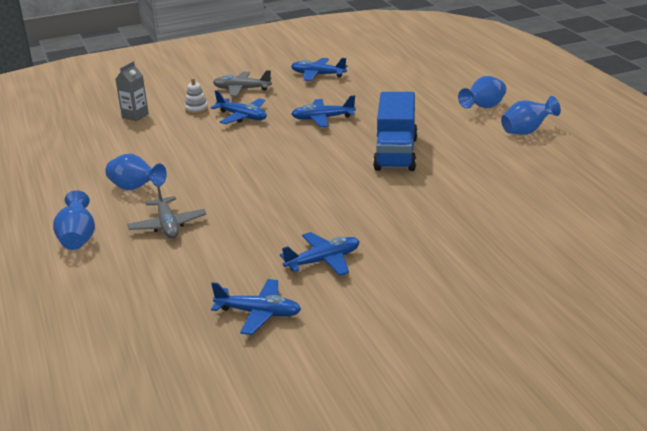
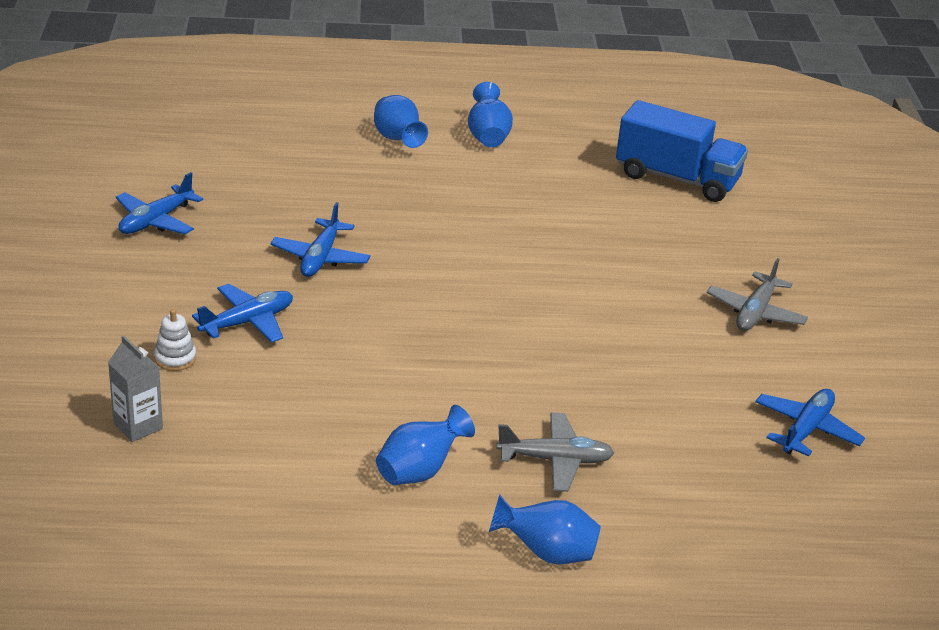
camera: 75 degrees left, 5 degrees up
(242, 89) = (138, 299): grey plane -> grey plane (755, 312)
(323, 261) = (713, 357): blue plane -> none
(396, 153) = (477, 235): blue truck -> blue truck (677, 178)

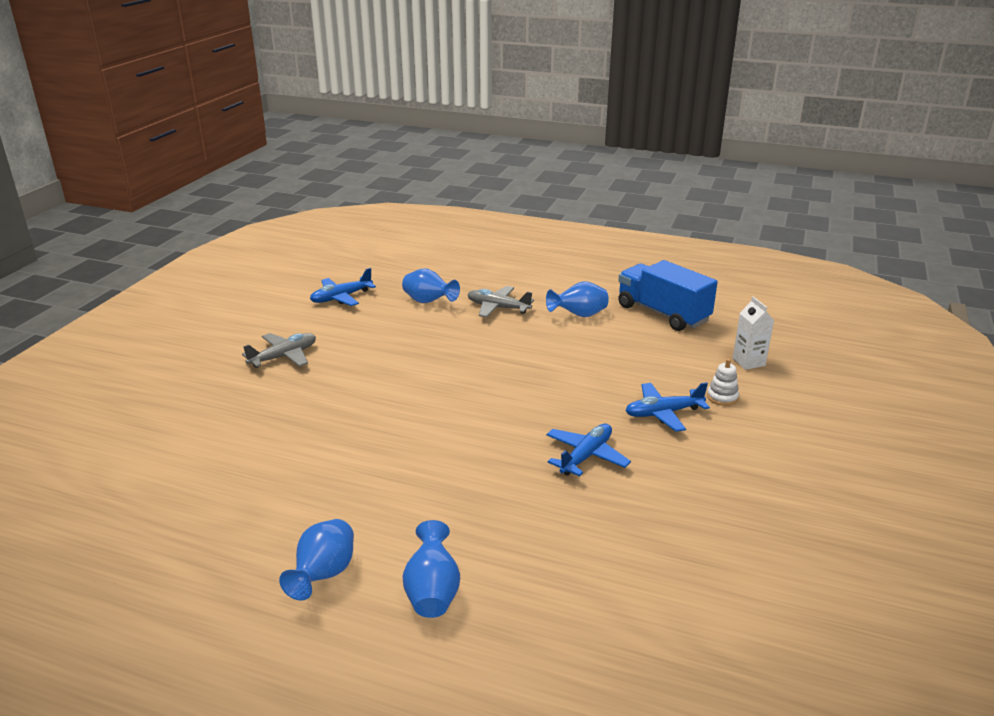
camera: 155 degrees left, 5 degrees down
(138, 426) = (748, 362): grey carton -> white carton
(156, 221) = (737, 526): blue plane -> none
(546, 552) = (533, 278): blue vase -> blue vase (428, 302)
(677, 178) = (190, 477): blue truck -> blue truck (662, 313)

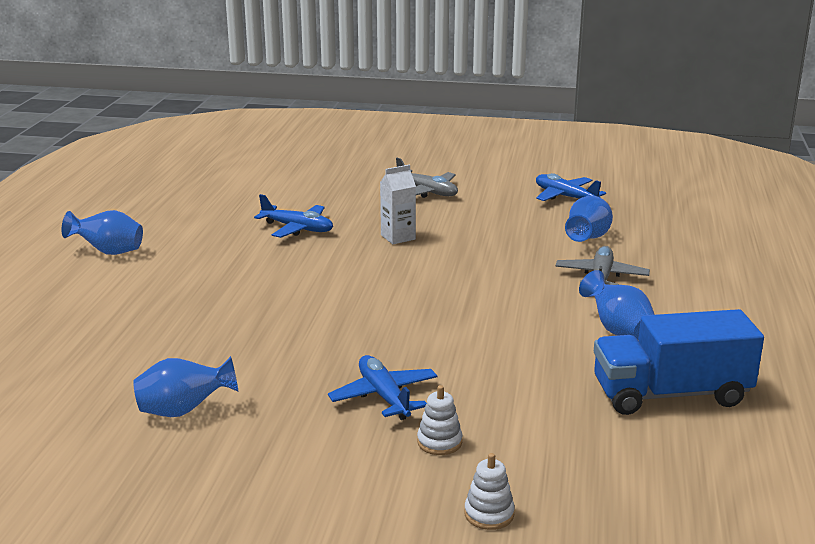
camera: 80 degrees right, 5 degrees down
(432, 592) = (81, 293): blue vase -> blue vase (184, 411)
(586, 456) = (282, 349): blue plane -> blue plane (297, 228)
(662, 313) = (671, 394): blue truck -> blue truck turned 135 degrees counterclockwise
(748, 362) = (555, 469): white carton -> white carton (398, 237)
(798, 389) = (489, 514): none -> white stacking toy

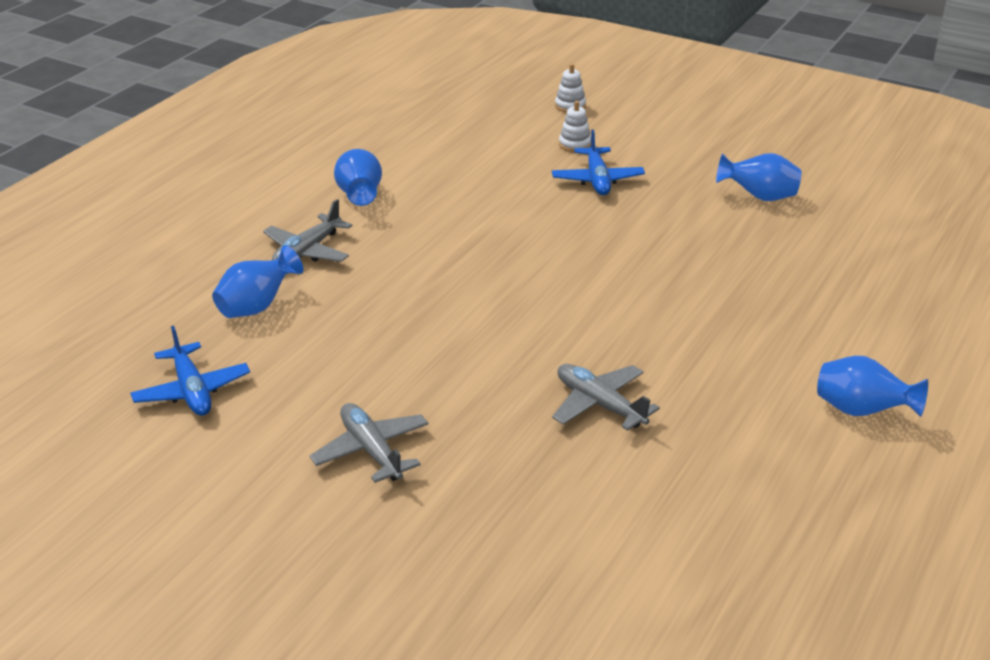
camera: 160 degrees left, 10 degrees up
(297, 228) = (600, 404): blue plane -> grey plane
(398, 237) = (477, 358): white carton -> none
(671, 394) = (382, 144): blue truck -> none

